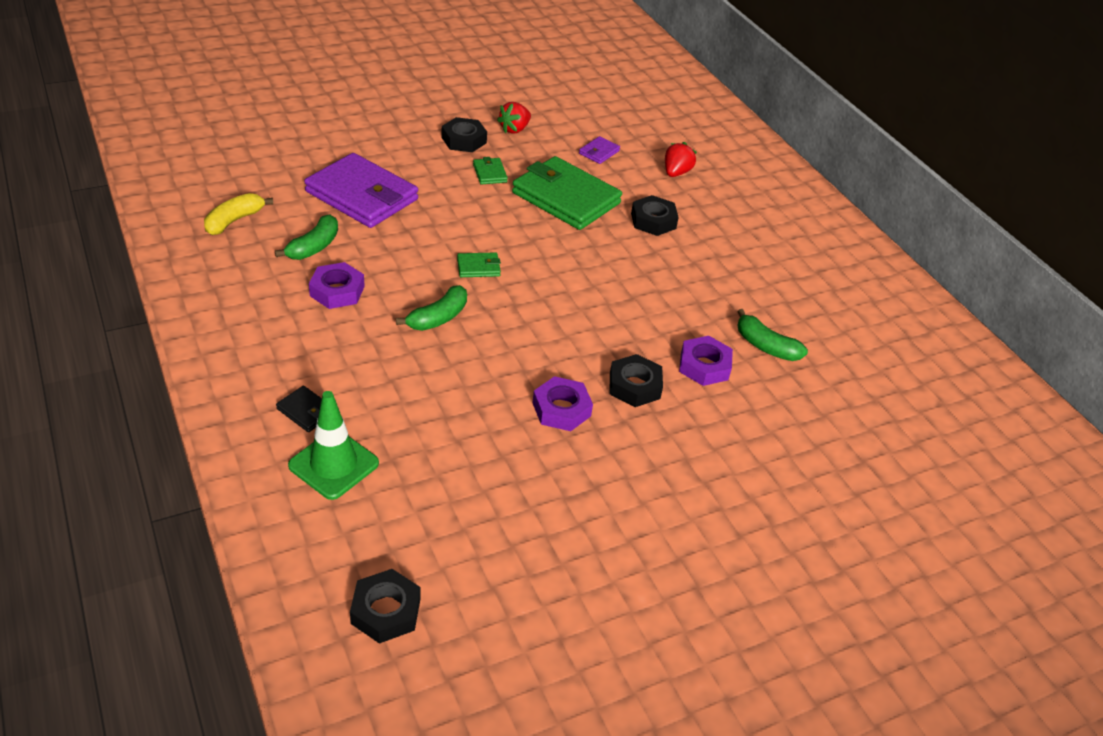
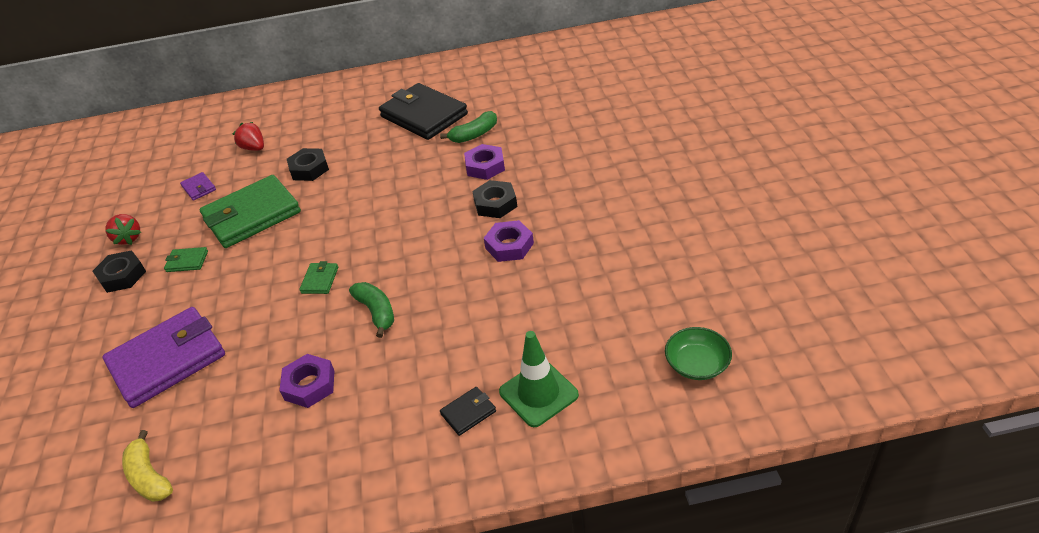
camera: 65 degrees left, 0 degrees up
(314, 247) = (232, 403): green banana -> none
(386, 611) = (697, 364): black nut -> green bowl
(788, 293) = (424, 115): none -> black wallet

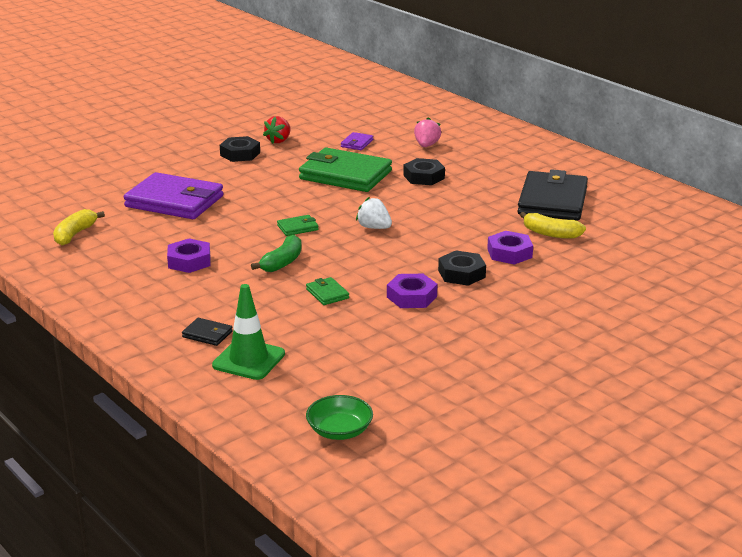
camera: 55 degrees right, 15 degrees down
(187, 261) = (274, 170): green wallet -> green wallet (327, 294)
(254, 148) = (426, 145): red strawberry -> pink strawberry
(369, 229) = (374, 227): none -> white strawberry
(474, 135) = (551, 234): green banana -> yellow banana

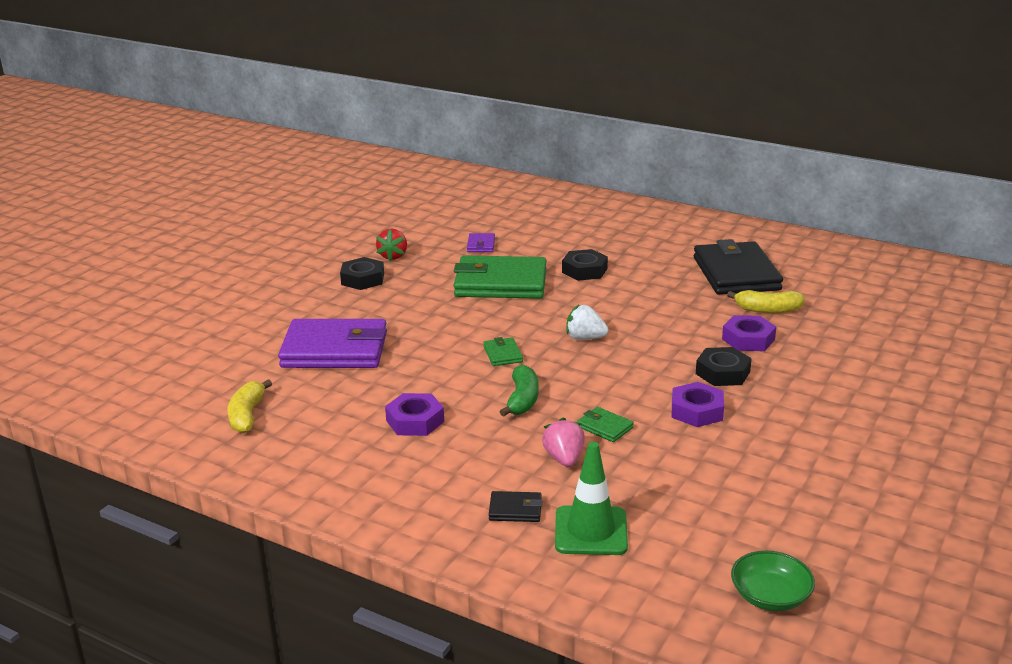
camera: 20 degrees left, 0 degrees up
(297, 227) = (503, 354): green wallet -> green wallet turned 60 degrees counterclockwise
(426, 145) = (556, 235): pink strawberry -> pink strawberry (564, 459)

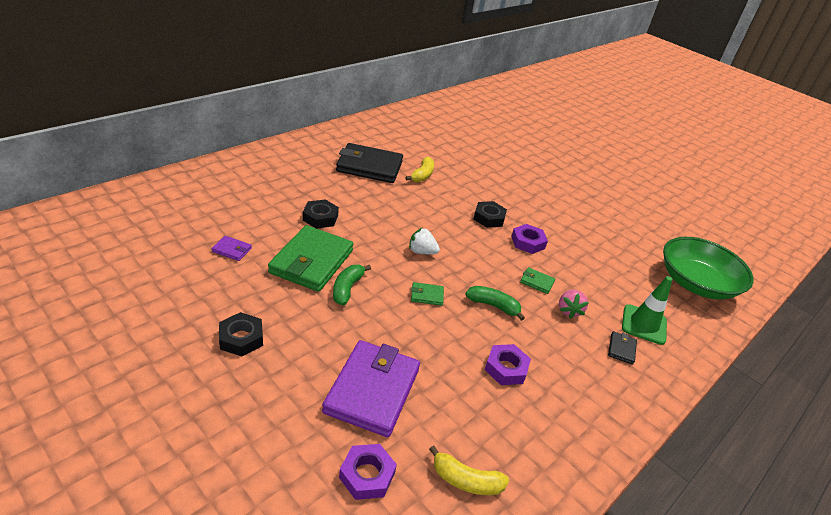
camera: 80 degrees left, 10 degrees up
(393, 256) = (208, 306): red strawberry -> none
(473, 309) = (347, 289): none -> green banana
(564, 459) = (569, 310): pink strawberry -> pink strawberry turned 90 degrees counterclockwise
(585, 338) = (422, 252): white strawberry -> white strawberry turned 75 degrees clockwise
(605, 427) = (537, 282): green wallet -> green wallet turned 60 degrees clockwise
(748, 339) = (454, 195): purple nut -> purple nut (367, 475)
(770, 596) = (696, 283): green bowl -> green bowl, size x2.11

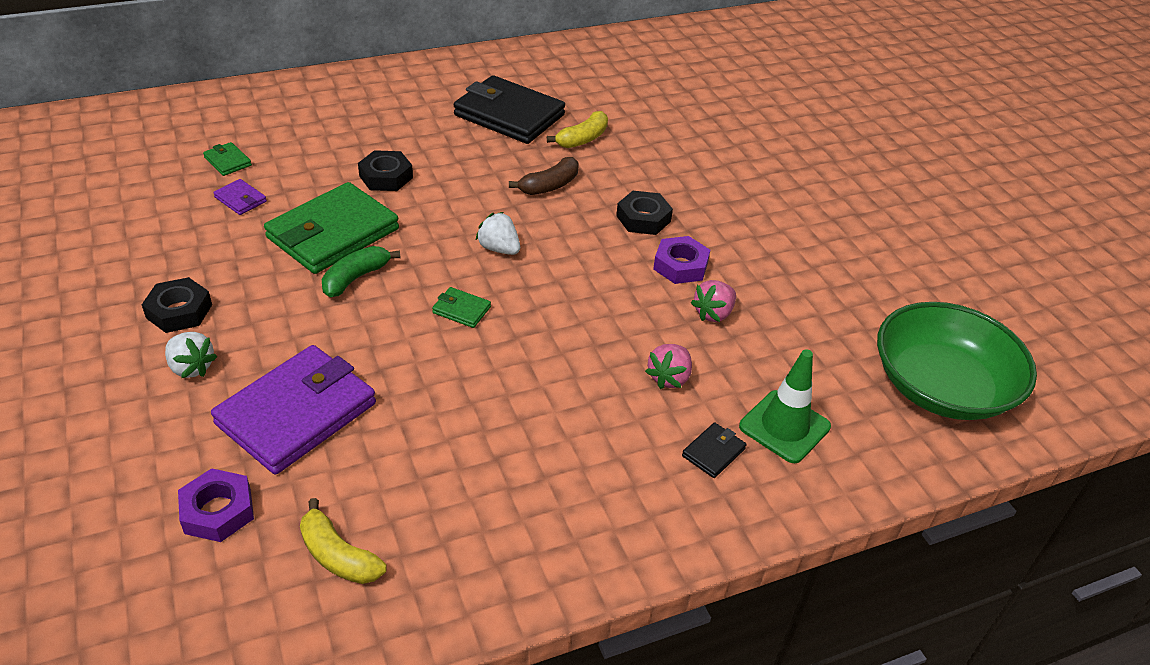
camera: 25 degrees right, 5 degrees up
(278, 377) = (191, 367): none -> white strawberry
(423, 207) = (549, 186): none -> brown banana
(493, 306) = (551, 345): green banana -> none
(506, 368) = (504, 433): purple nut -> none
(537, 282) = (649, 326): green wallet -> green wallet (227, 161)
(564, 267) = (713, 313): none -> pink strawberry

